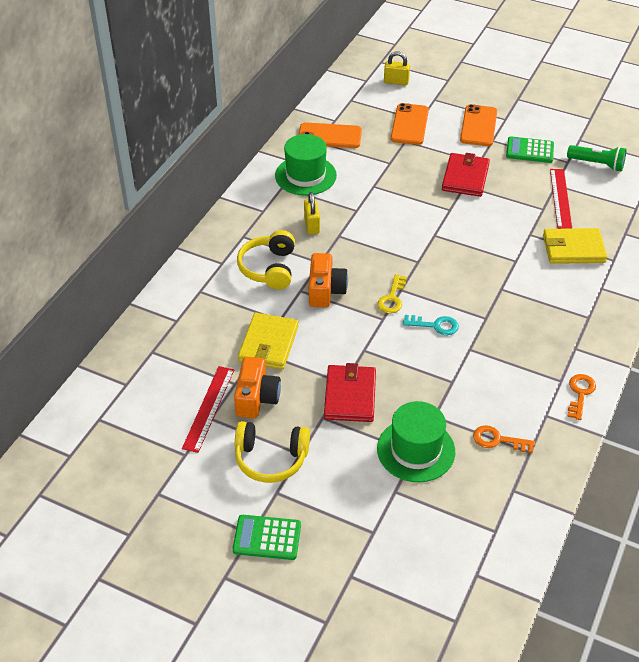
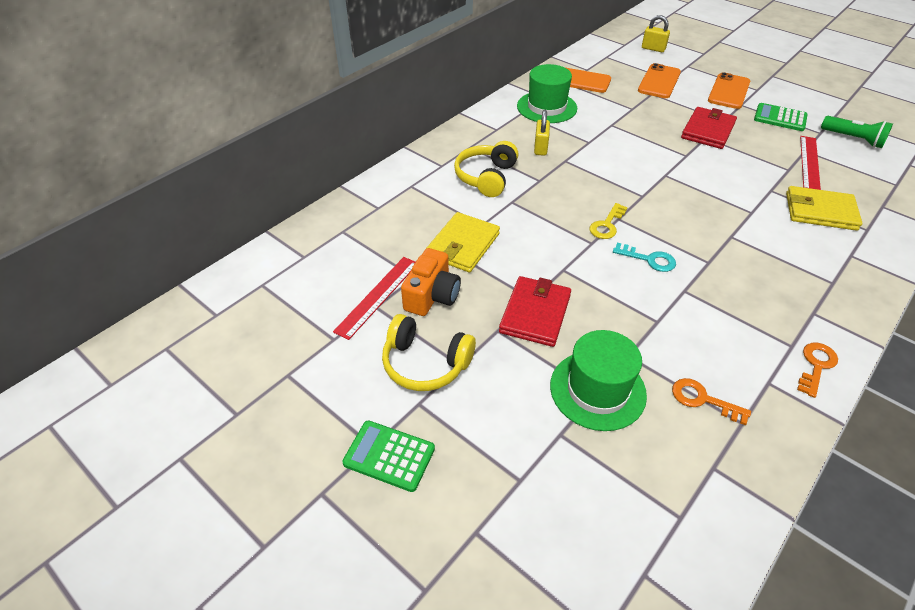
camera: 15 degrees right, 0 degrees up
(325, 290) = (538, 206): orange camera -> none

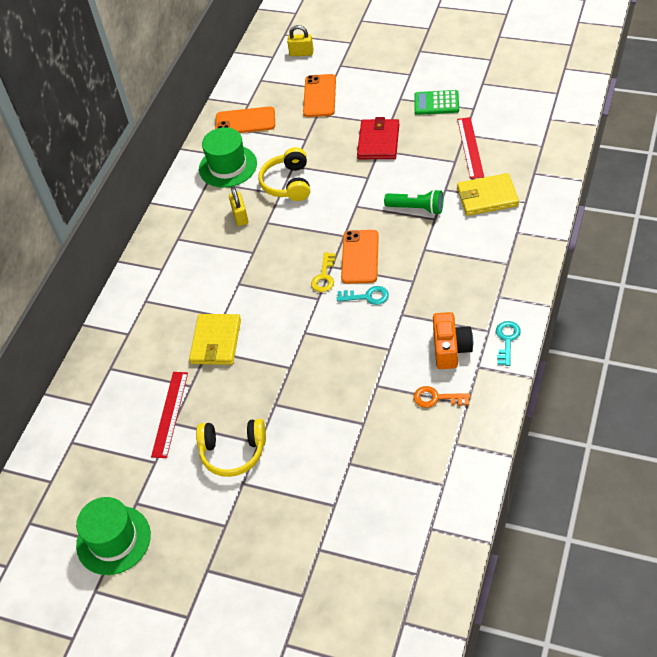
camera: 15 degrees left, 5 degrees up
(389, 456) = (239, 527): green calculator -> none
(432, 296) = (212, 396): orange camera -> orange camera (450, 349)
(486, 177) = (206, 267): yellow headphones -> yellow headphones (288, 183)
(535, 313) = (297, 379): red wallet -> none
(597, 390) = (363, 421): green hat -> green hat (113, 540)
(729, 91) = (385, 86): orange phone -> orange phone (360, 257)
(816, 366) = (507, 340): orange key -> turquoise key
(853, 139) = (501, 106): green flashlight -> green flashlight (416, 208)

